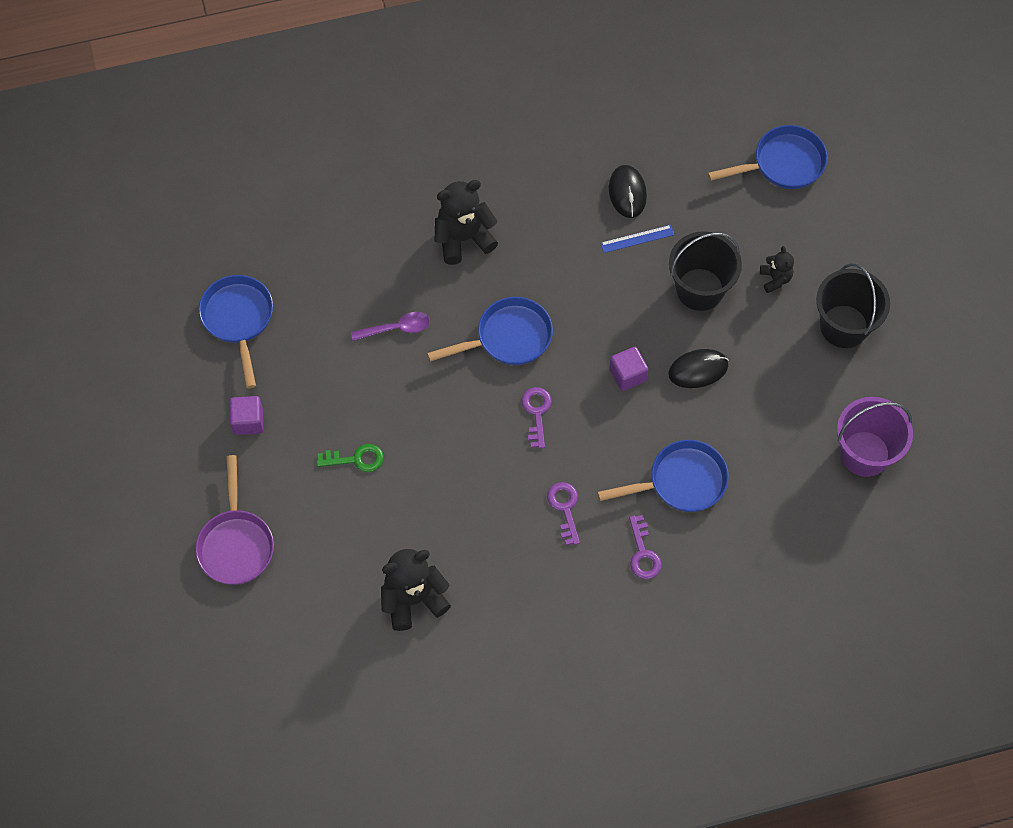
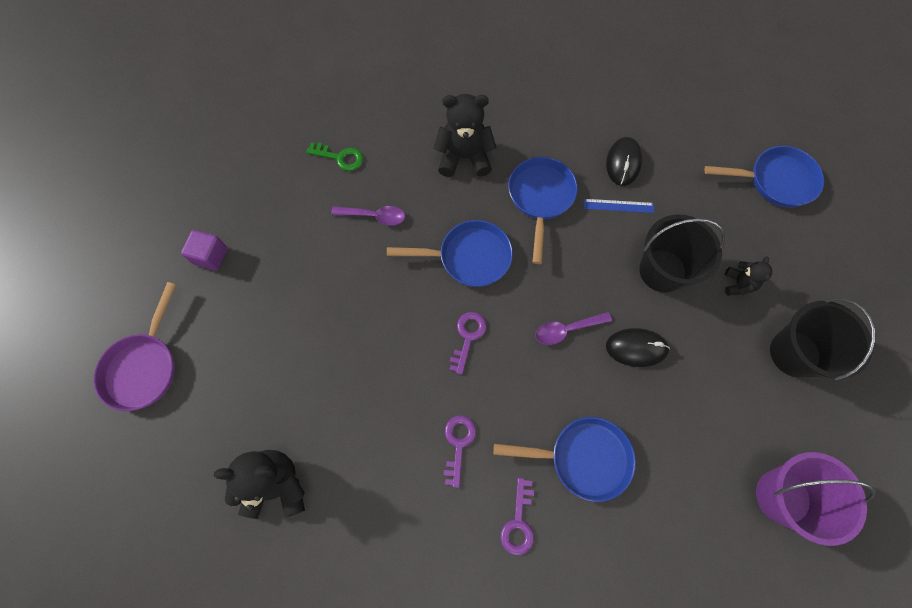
camera: 20 degrees right, 5 degrees up
(238, 320) = (246, 165): blue pan -> blue pan (540, 198)
(356, 459) = (286, 324): green key -> green key (340, 157)
(627, 375) = (566, 330): purple cube -> purple spoon

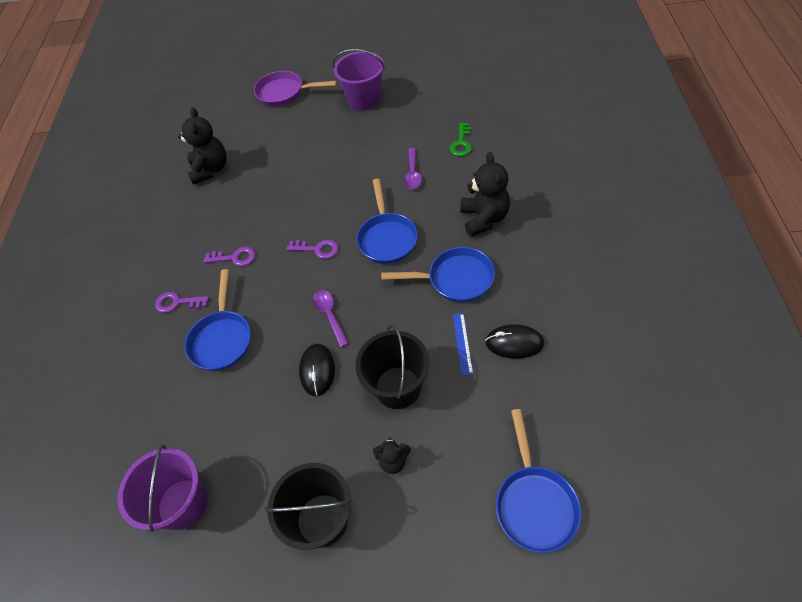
camera: 90 degrees right, 15 degrees down
(210, 256) = (364, 99): purple cube -> purple bucket

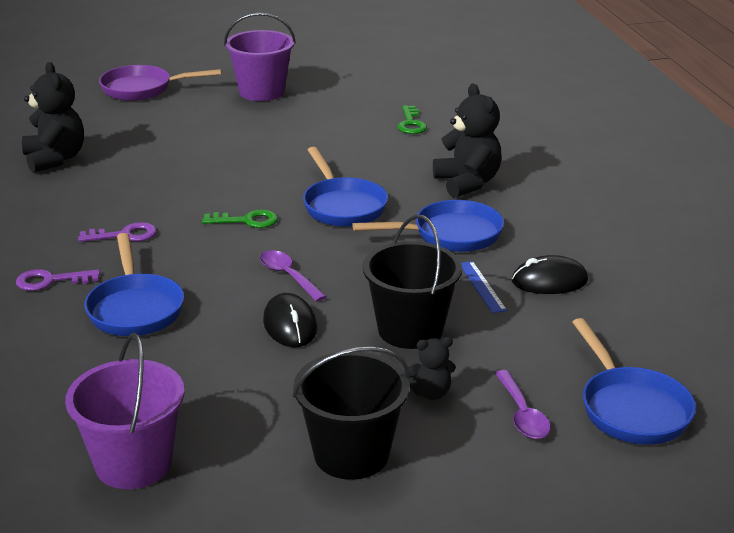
camera: 20 degrees left, 25 degrees down
(317, 249) = (246, 221): purple key -> green key
(413, 174) = (356, 151): purple spoon -> purple spoon (522, 414)

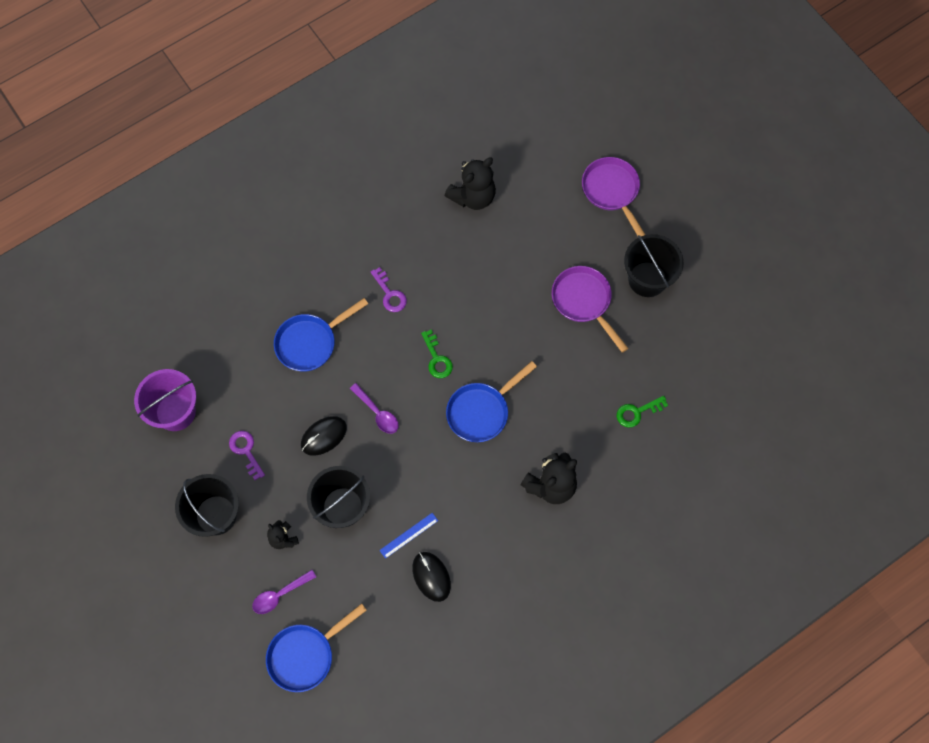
camera: 70 degrees right, 40 degrees up
(51, 281) = (322, 281): purple key -> purple key (246, 451)
(256, 125) = (584, 302): none -> purple pan
(262, 92) = (647, 279): purple bucket -> black bucket
(288, 276) = (377, 413): purple spoon -> purple spoon turned 105 degrees clockwise
(450, 235) = (469, 495): blue pan -> none

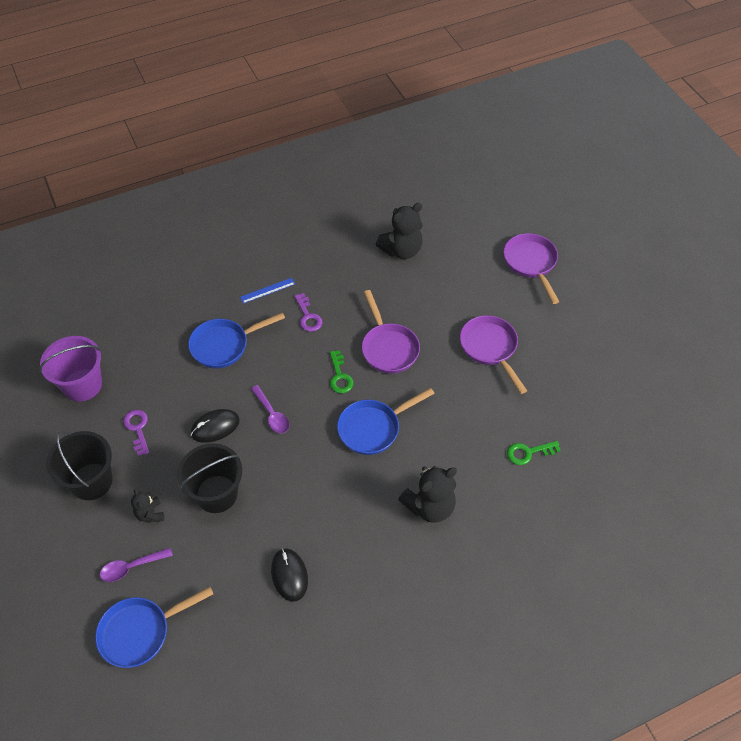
camera: 10 degrees right, 15 degrees down
(408, 535) = (275, 531): blue ruler -> blue ruler (267, 290)
(480, 318) = (388, 348): none -> purple pan
(647, 279) = (554, 338): black bucket -> none

